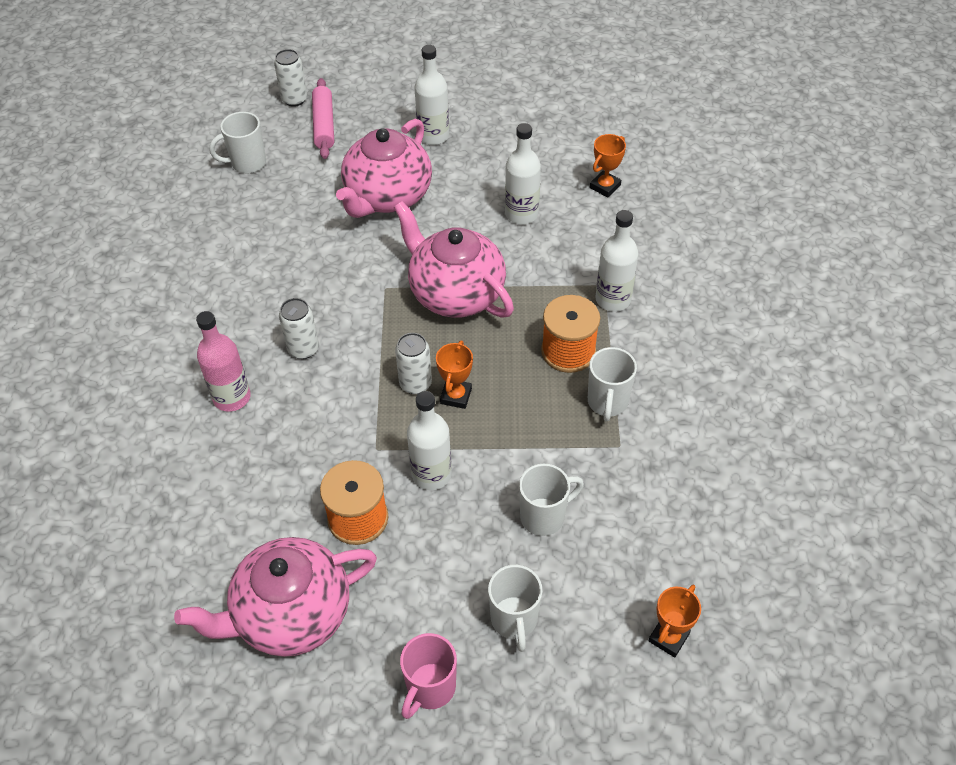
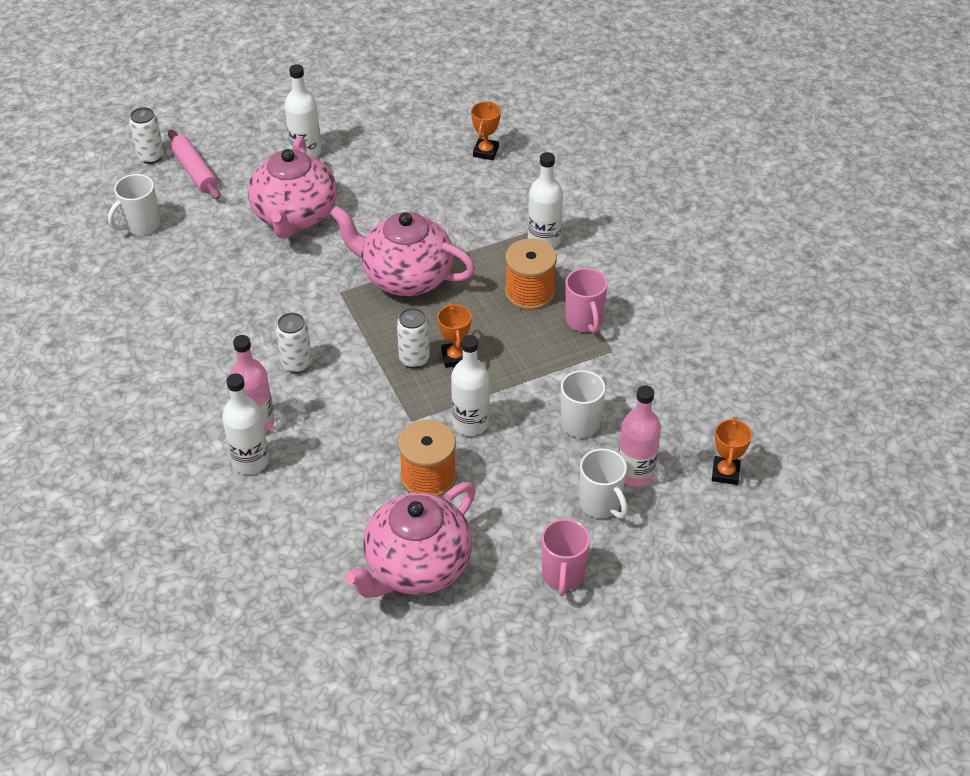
camera: 25 degrees left, 5 degrees down
(521, 214) = (425, 195): white bottle -> white bottle (250, 461)
(570, 598) = (635, 473): none -> pink bottle
(607, 403) = (584, 321): white mug -> pink mug

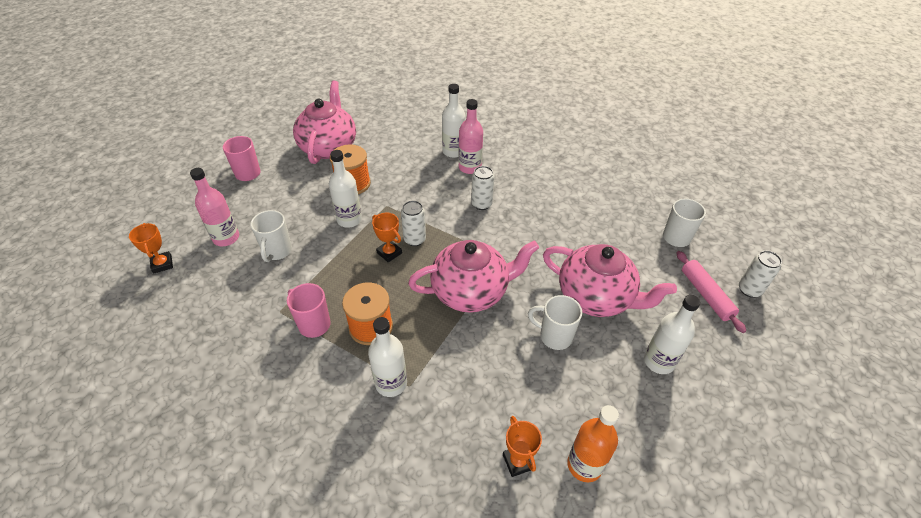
camera: 145 degrees right, 0 degrees up
(194, 171) = (706, 295): pink rolling pin -> pink rolling pin turned 45 degrees clockwise
(294, 216) = (596, 297): pink teapot -> pink teapot turned 150 degrees clockwise
(440, 129) = (584, 465): none -> orange bottle
(601, 504) = (241, 212): white mug -> white mug (554, 336)

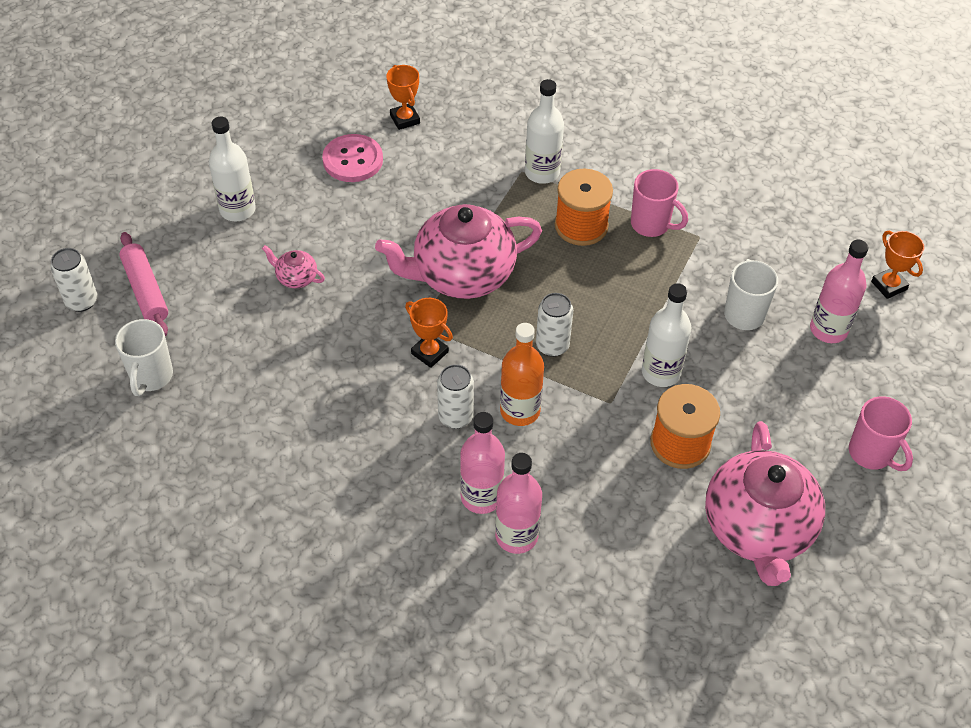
camera: 175 degrees right, 5 degrees up
(389, 253) = (584, 322): orange trophy -> orange trophy (429, 353)
(453, 151) = (516, 536): white bottle -> pink bottle
(554, 336) = (357, 229): white mug -> none
(566, 410) = (353, 160): none -> pink button
(584, 465) = (340, 120): orange bottle -> orange bottle (520, 411)
(596, 297) = (296, 278): pink teapot -> pink teapot, size x0.41

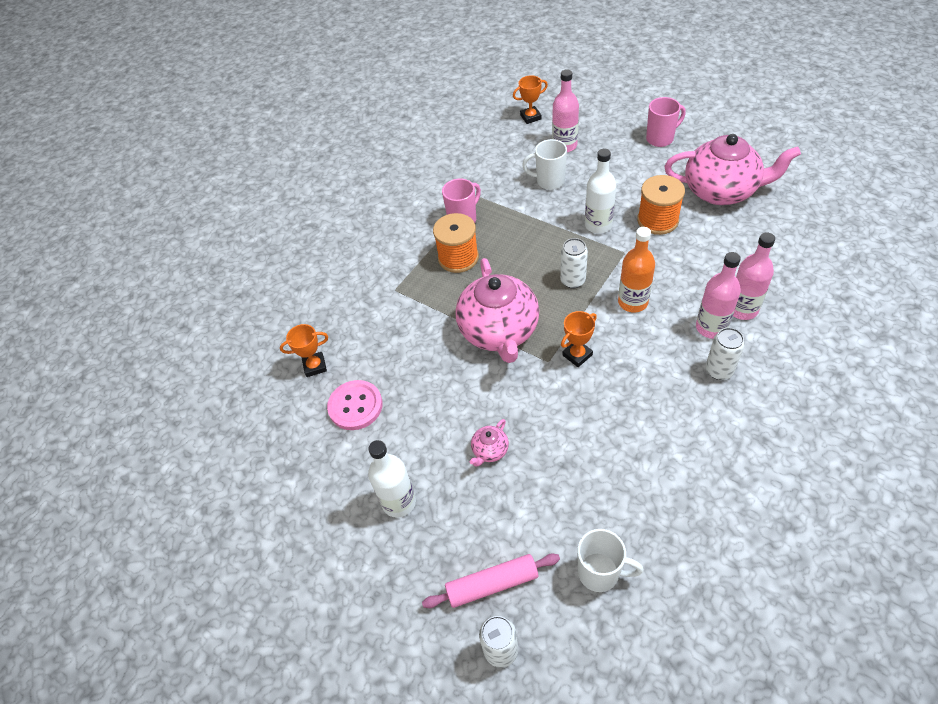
camera: 75 degrees left, 0 degrees up
(455, 417) = (639, 340): white can -> white can (719, 370)
(542, 172) = (399, 277): white bottle -> none

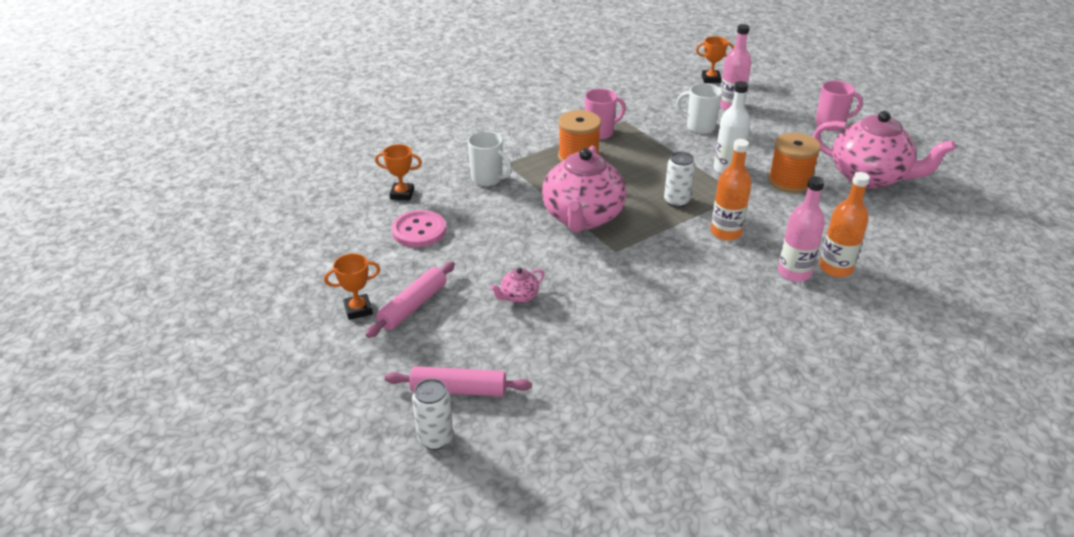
camera: 15 degrees right, 15 degrees down
(399, 502) = (413, 306): white bottle -> pink rolling pin
(577, 355) = (646, 254): orange trophy -> orange trophy (358, 309)
(600, 573) = (565, 415): white mug -> white mug (488, 179)
(719, 370) = (781, 306): white can -> none
(742, 309) = (835, 268): pink bottle -> orange bottle

